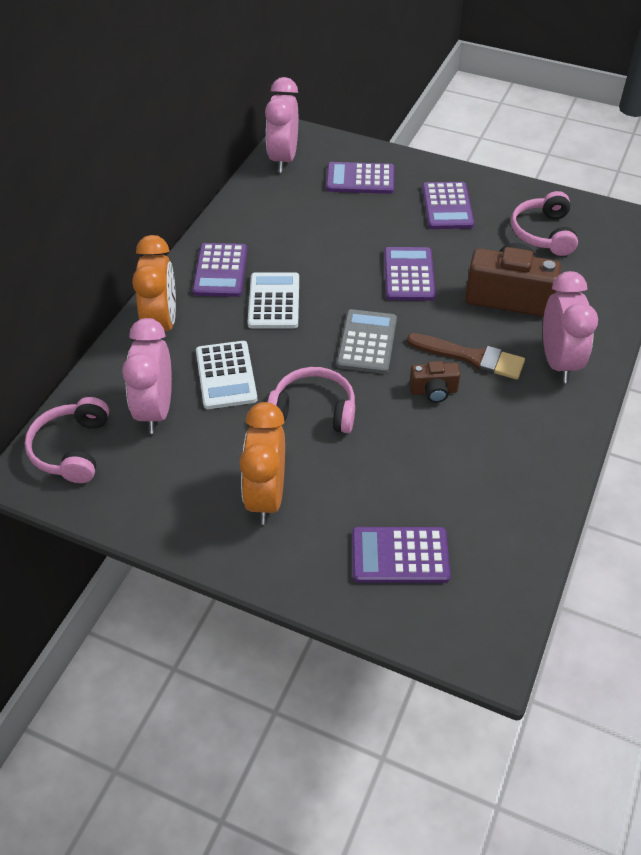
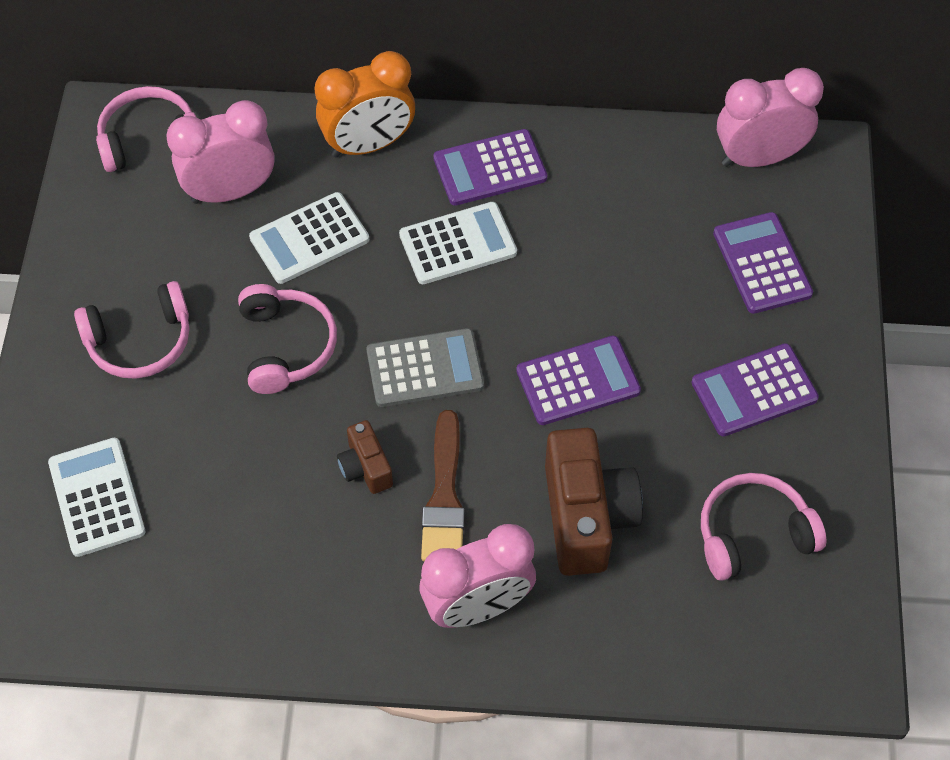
camera: 70 degrees right, 10 degrees up
(266, 497) = (140, 341): orange clock -> pink headphones
(400, 556) = (96, 497): purple calculator -> white calculator

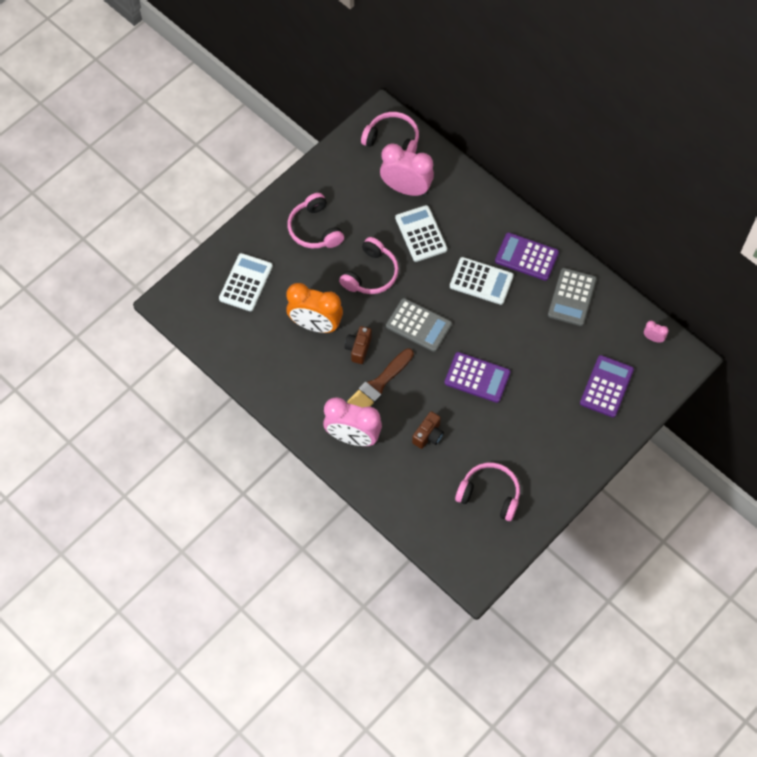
camera: 40 degrees right, 5 degrees up
(140, 341) = (315, 229): pink headphones -> pink headphones turned 45 degrees clockwise
(309, 239) = (421, 234): white calculator -> white calculator turned 60 degrees clockwise
(368, 145) = (483, 208): orange clock -> orange clock (315, 325)
(586, 517) = (428, 435): brown camera -> brown camera, size x0.51
(602, 179) = (572, 297): none -> grey calculator
(754, 391) = (548, 437): purple calculator -> none
(758, 157) = (653, 338): pink clock -> pink clock, size x0.42

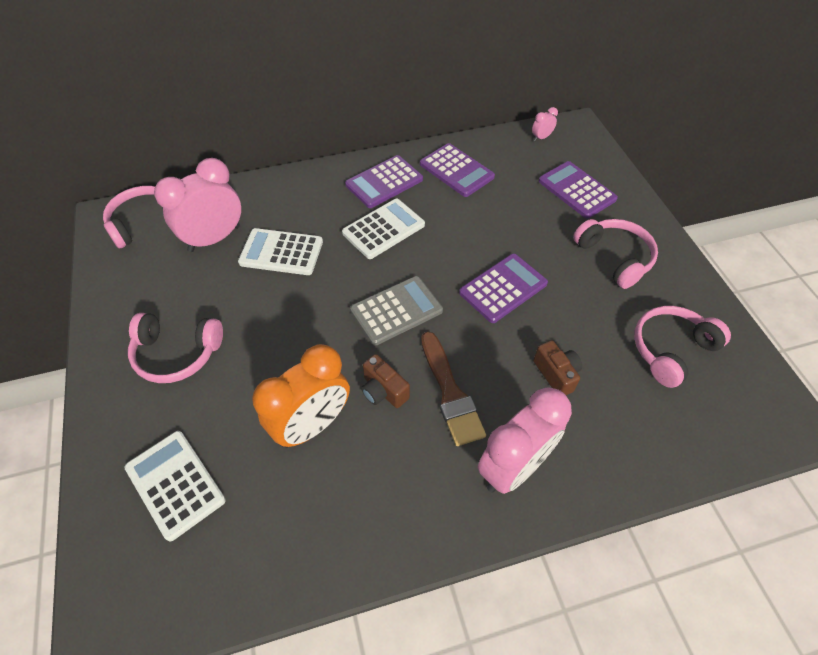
camera: 60 degrees left, 10 degrees down
(370, 274) = (290, 325): pink headphones -> pink headphones (614, 258)
(572, 297) = (456, 170): grey calculator -> purple calculator

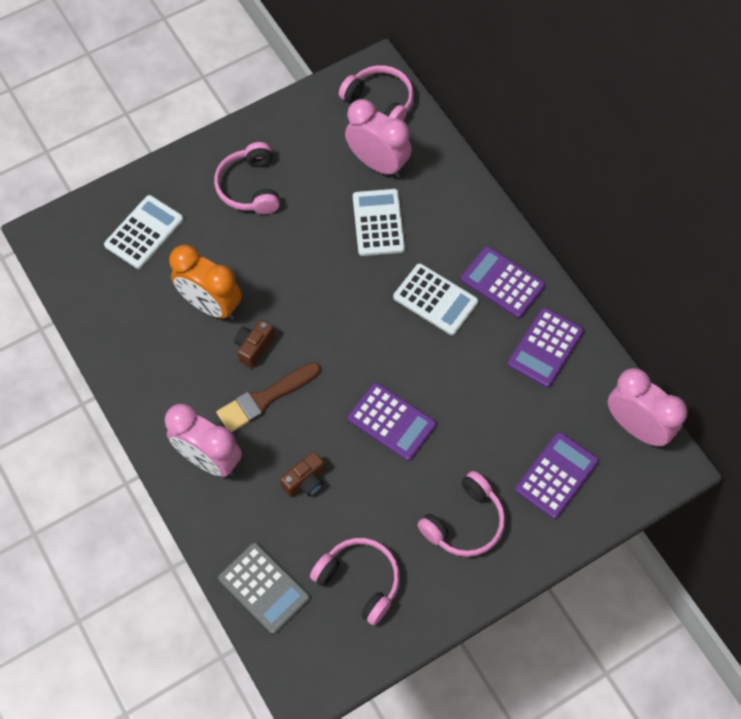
camera: 75 degrees right, 10 degrees up
(396, 310) = (339, 336): grey calculator -> grey calculator (264, 588)
(541, 137) = (636, 427): pink clock -> pink clock, size x2.39

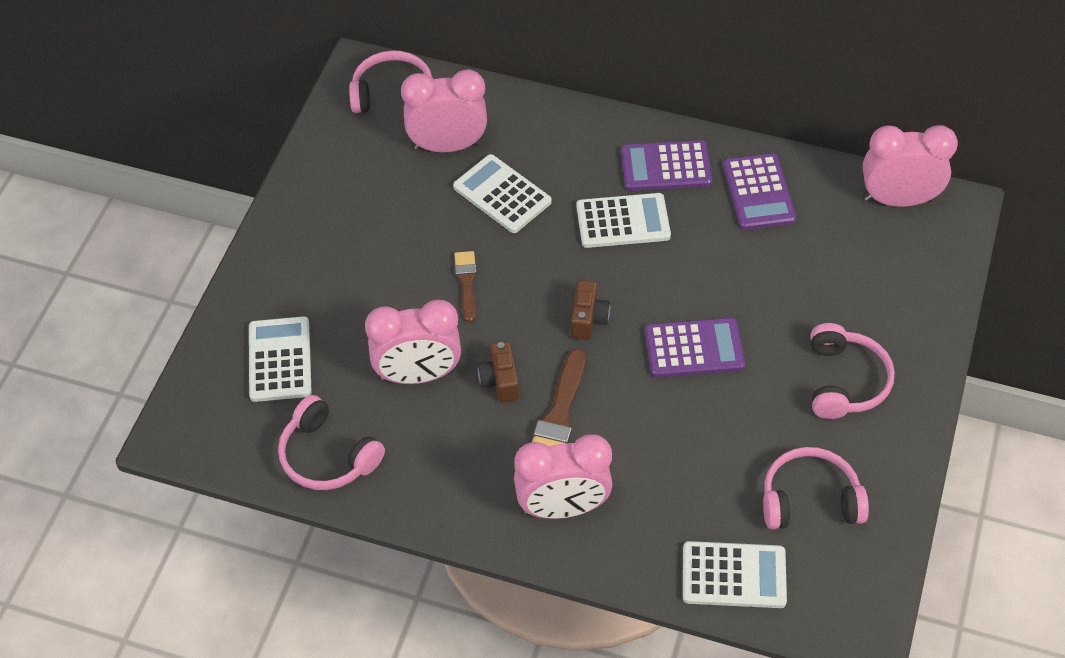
camera: 40 degrees left, 10 degrees down
(211, 305) = (418, 375): orange clock -> pink clock
(250, 187) = (345, 247): pink headphones -> pink headphones (328, 456)
(264, 588) = (734, 575): grey calculator -> white calculator
(298, 266) = (466, 283): none -> brown brush
(305, 481) = (672, 456): brown camera -> brown camera (588, 319)
(556, 475) = (877, 285): purple calculator -> none

